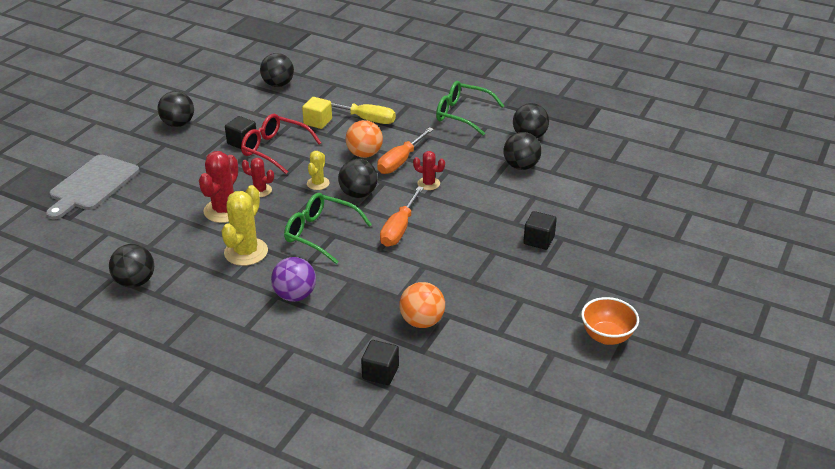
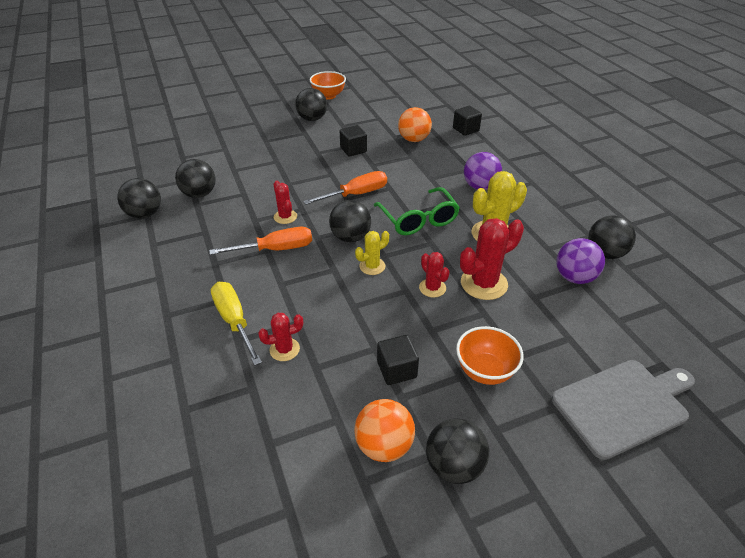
camera: 140 degrees left, 5 degrees up
(154, 248) = (574, 277): none -> purple ball
(188, 164) = (485, 371): none -> orange bowl
(275, 150) = (371, 334): red glasses -> none
(278, 84) = (249, 466): black ball -> black ball (312, 119)
(318, 122) = (284, 349): yellow cube -> red cactus
(364, 154) = (294, 275): orange ball -> orange ball (384, 445)
(463, 114) = (147, 268): green glasses -> none
(538, 240) = (281, 145): black cube -> black cube (353, 150)

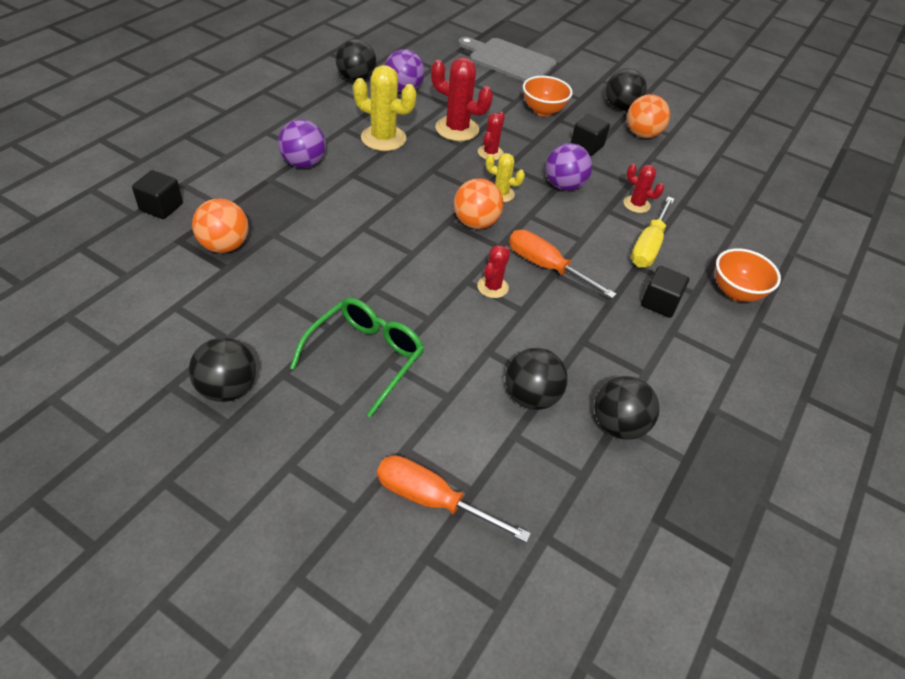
camera: 130 degrees left, 5 degrees up
(328, 96) = (115, 413): orange bowl -> orange bowl (736, 292)
(350, 237) = (475, 223): black ball -> orange ball
(351, 312) = (564, 185): none -> purple ball
(353, 150) = (296, 294): black cube -> black cube (659, 303)
(357, 194) = (398, 248): orange screwdriver -> orange screwdriver (431, 500)
(418, 219) = (403, 188): green glasses -> green glasses (365, 357)

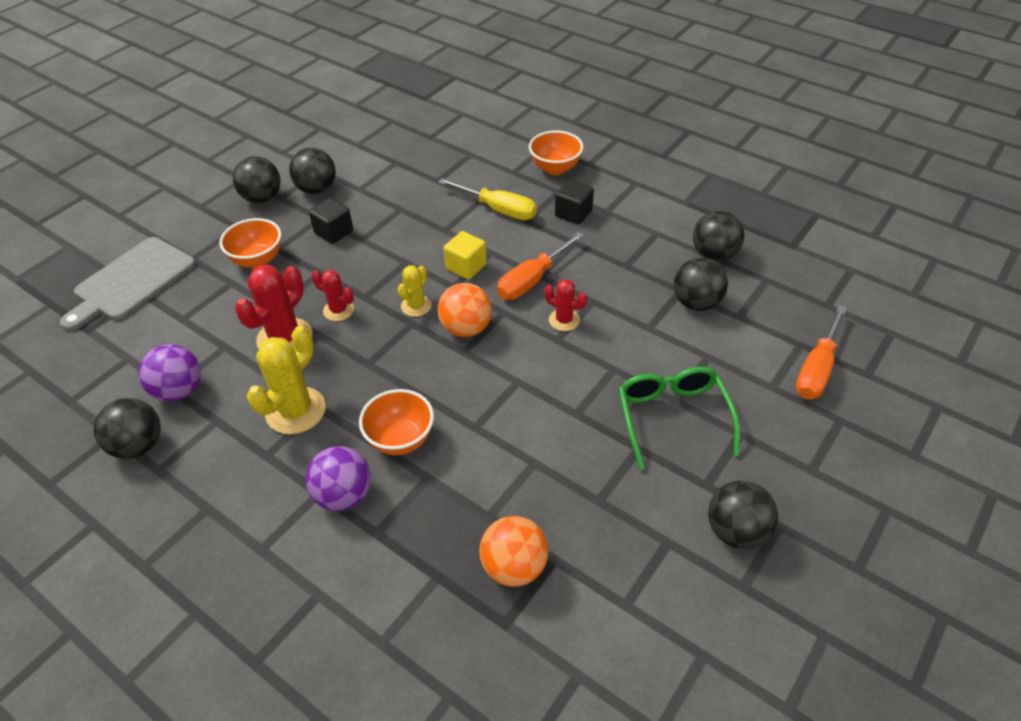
camera: 80 degrees left, 0 degrees up
(161, 207) = (435, 660): black cube -> none
(352, 188) = (400, 439): none -> orange bowl
(365, 357) = (673, 418): green glasses -> green glasses turned 45 degrees clockwise
(557, 223) = (466, 267): none -> yellow cube
(564, 185) = (404, 256): purple ball -> none
(636, 204) = (436, 209): red cactus -> none
(642, 134) = (317, 189): orange ball -> black ball

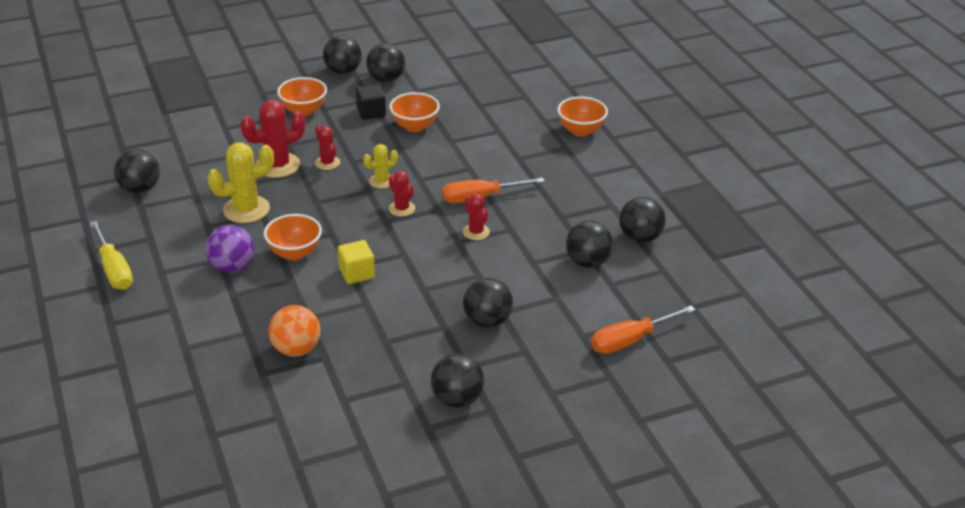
camera: 30 degrees right, 10 degrees down
(131, 281) = (213, 93): grey cutting board -> none
(179, 391) = (188, 169): purple ball -> none
(393, 229) = (415, 126): none -> orange bowl
(466, 267) = (441, 171): yellow cube -> yellow cube (357, 273)
(466, 328) = (401, 208): orange ball -> red cactus
(499, 210) = (505, 143): yellow screwdriver -> yellow screwdriver (114, 270)
(573, 213) = (560, 167): black cube -> none
(673, 418) = (487, 321): green glasses -> black ball

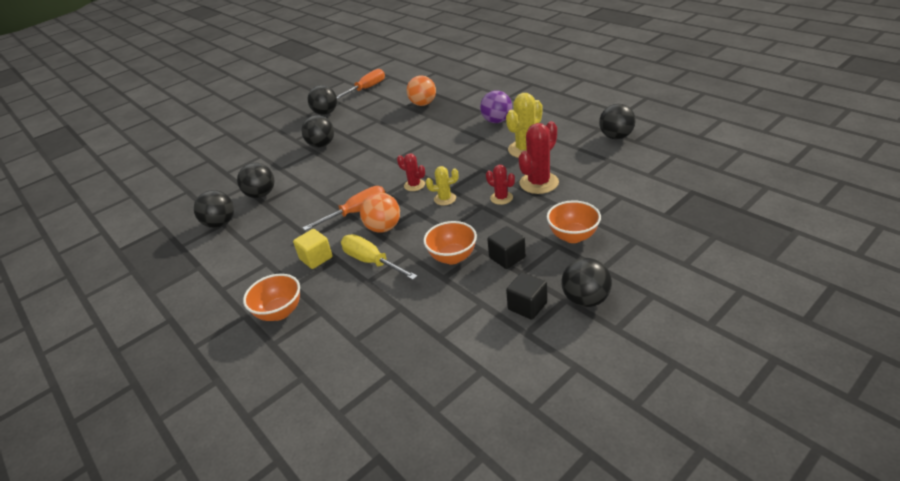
camera: 165 degrees right, 0 degrees up
(114, 270) = (563, 99): yellow screwdriver -> yellow screwdriver (371, 261)
(295, 253) = (466, 138): orange bowl -> none
(357, 273) = (417, 141): yellow cube -> yellow cube (316, 258)
(381, 181) = (445, 199): yellow cactus -> yellow cactus turned 45 degrees clockwise
(386, 79) = (527, 306): black ball -> black cube
(461, 172) = (383, 228): none -> orange ball
(476, 232) = (349, 188): red cactus -> none
(630, 341) = (231, 162): orange screwdriver -> orange screwdriver (367, 88)

